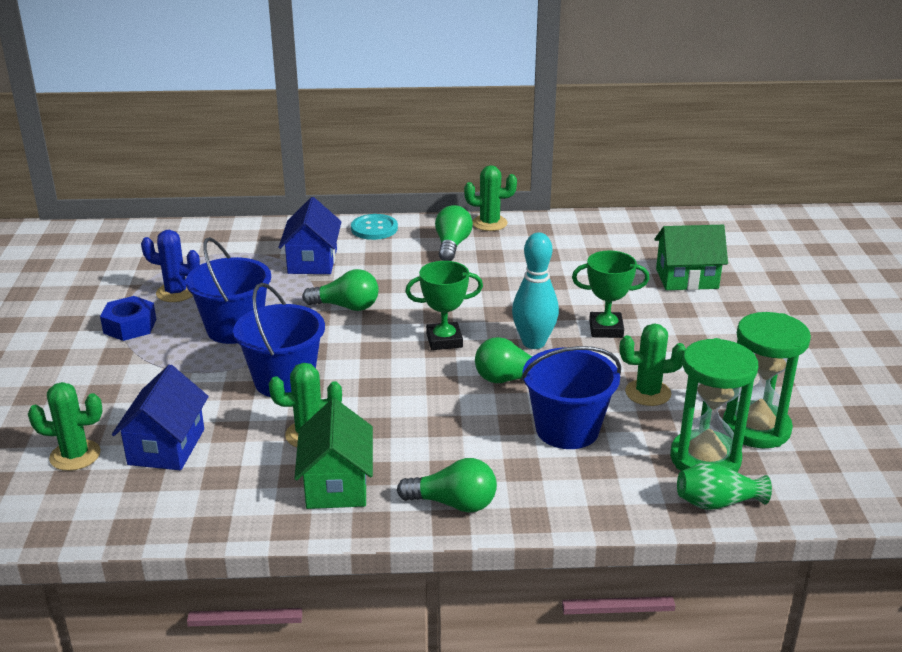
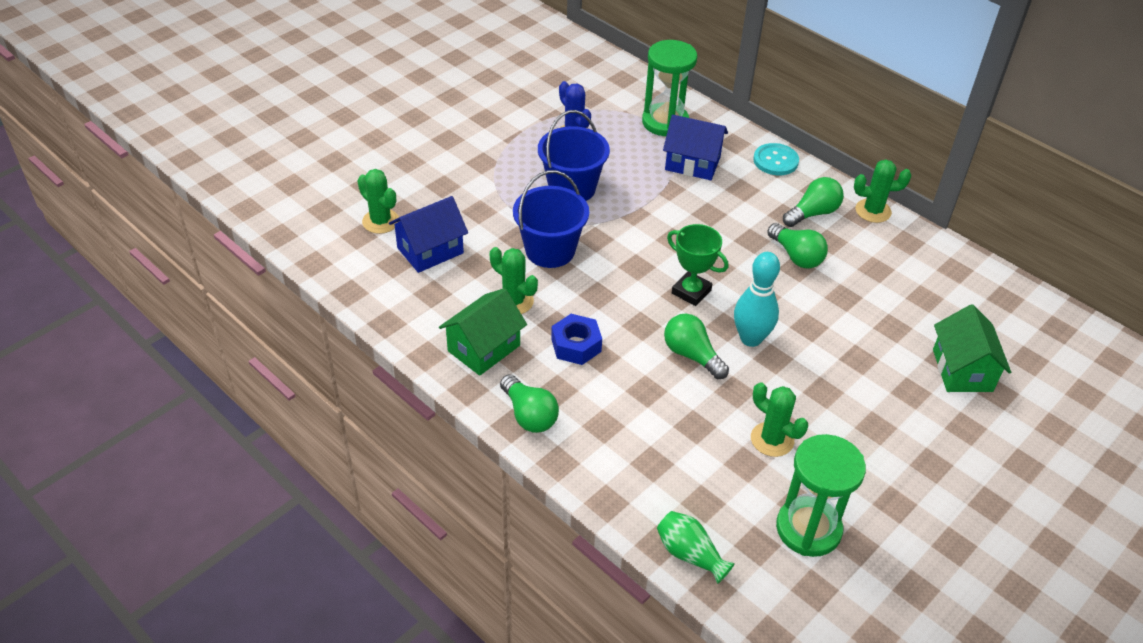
camera: 45 degrees right, 15 degrees up
(130, 326) = (515, 144): blue nut -> blue nut (576, 345)
(312, 261) = (692, 163): blue house -> blue house turned 60 degrees clockwise
(346, 307) = (664, 218): green light bulb -> green light bulb (796, 256)
(489, 223) = (873, 211): green cactus -> green cactus turned 45 degrees counterclockwise
(567, 429) = (672, 422): blue bucket -> none
(606, 329) = (822, 366): green trophy -> none
(687, 279) = (962, 370): green house -> green house turned 45 degrees clockwise
(705, 459) = (733, 519): green hourglass -> green hourglass (665, 122)

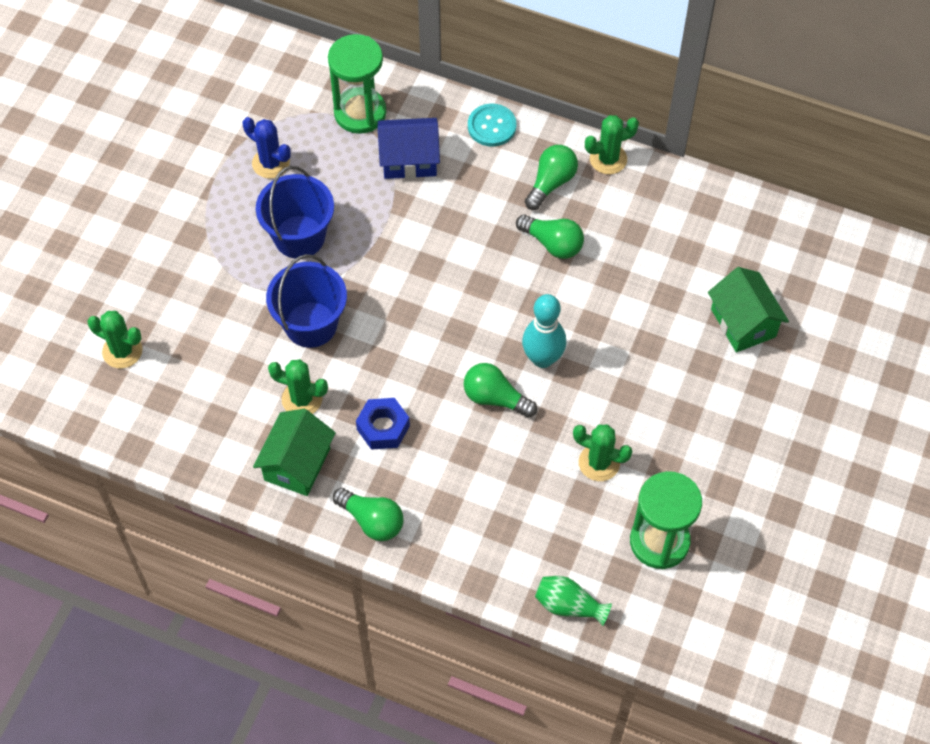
camera: 20 degrees left, 15 degrees up
(430, 250) = (191, 369): blue house -> none
(691, 292) = (467, 324): green trophy -> none

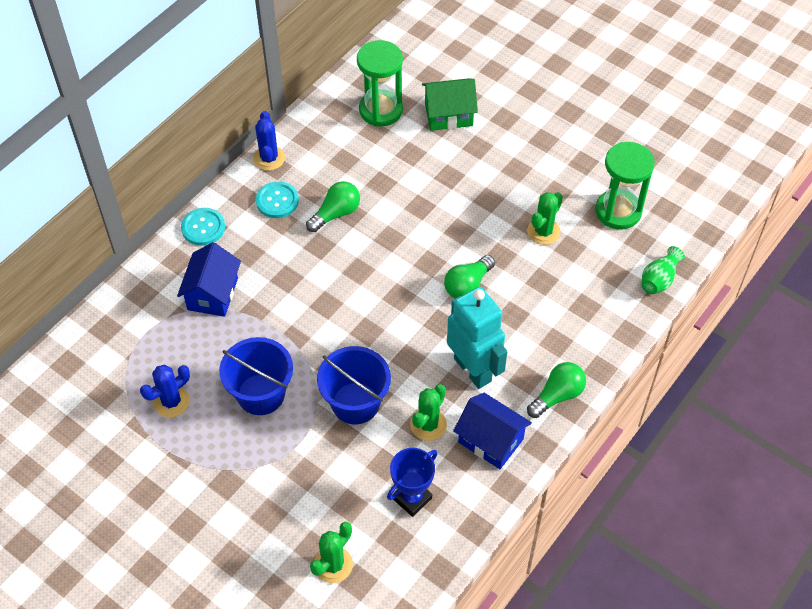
camera: 75 degrees left, 5 degrees down
(211, 404) = (412, 498): none -> blue trophy
(297, 464) = (490, 441): green house -> blue house
(360, 113) = (146, 320): green hourglass -> green hourglass (381, 110)
(383, 427) = (473, 369): blue nut -> turquoise robot
(542, 358) = (441, 245): turquoise bowling pin -> none
(551, 183) = (277, 201): green light bulb -> turquoise button
(608, 159) = (269, 158): green cactus -> blue cactus

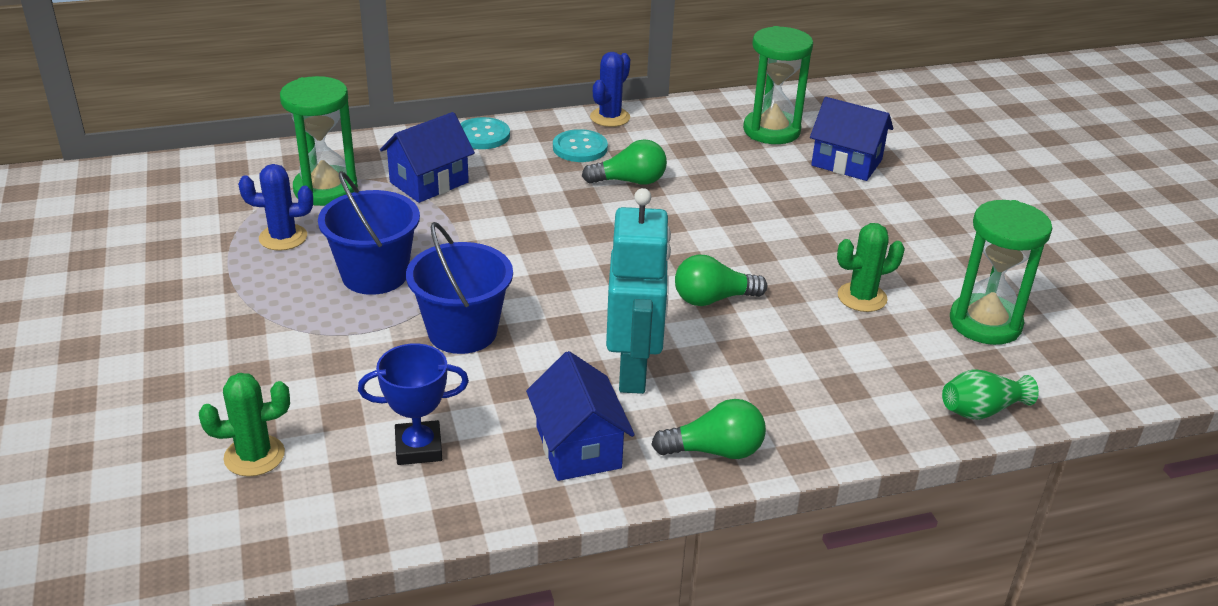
camera: 35 degrees right, 20 degrees down
(152, 343) = (325, 189): none -> green hourglass
(428, 425) = (520, 393): green cactus -> none
(448, 115) = (846, 163): green house -> blue house

